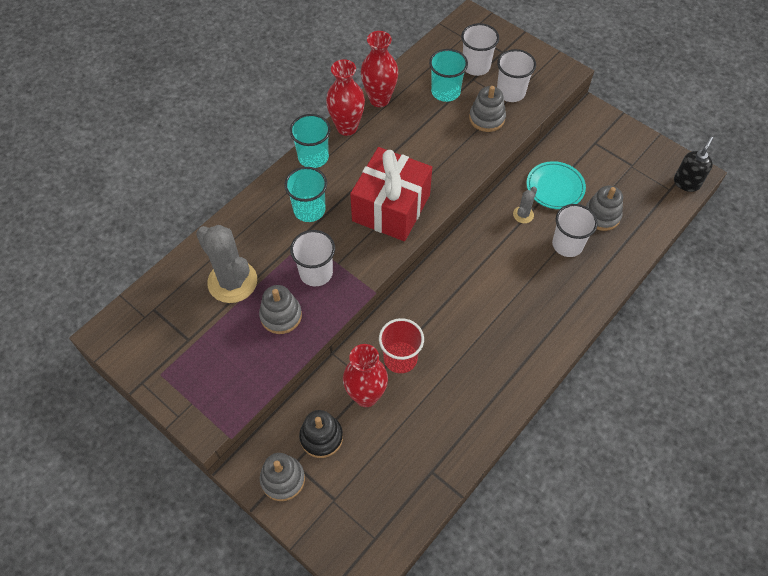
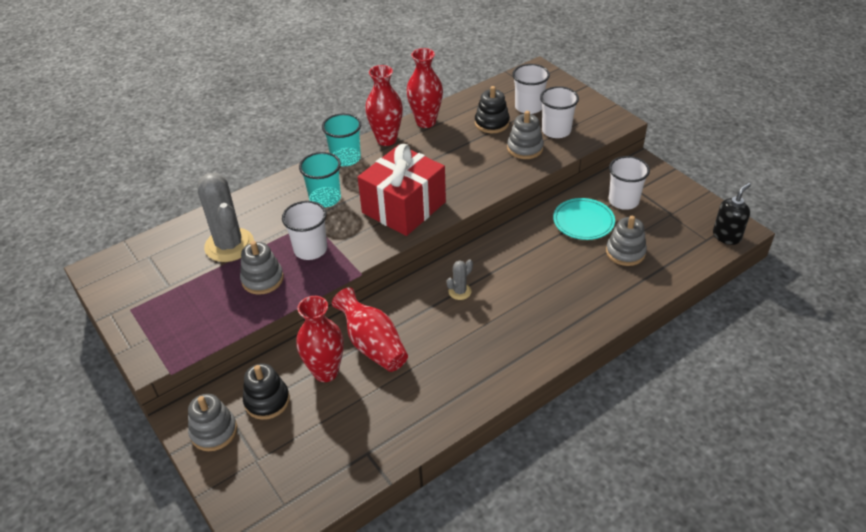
camera: 15 degrees right, 15 degrees down
(400, 358) = (373, 345): red cup -> red vase
(445, 92) = (492, 123): turquoise cup -> black stacking toy
(523, 215) = (542, 240): grey cactus -> grey cactus (460, 291)
(567, 245) = (580, 272): white cup -> white cup (623, 201)

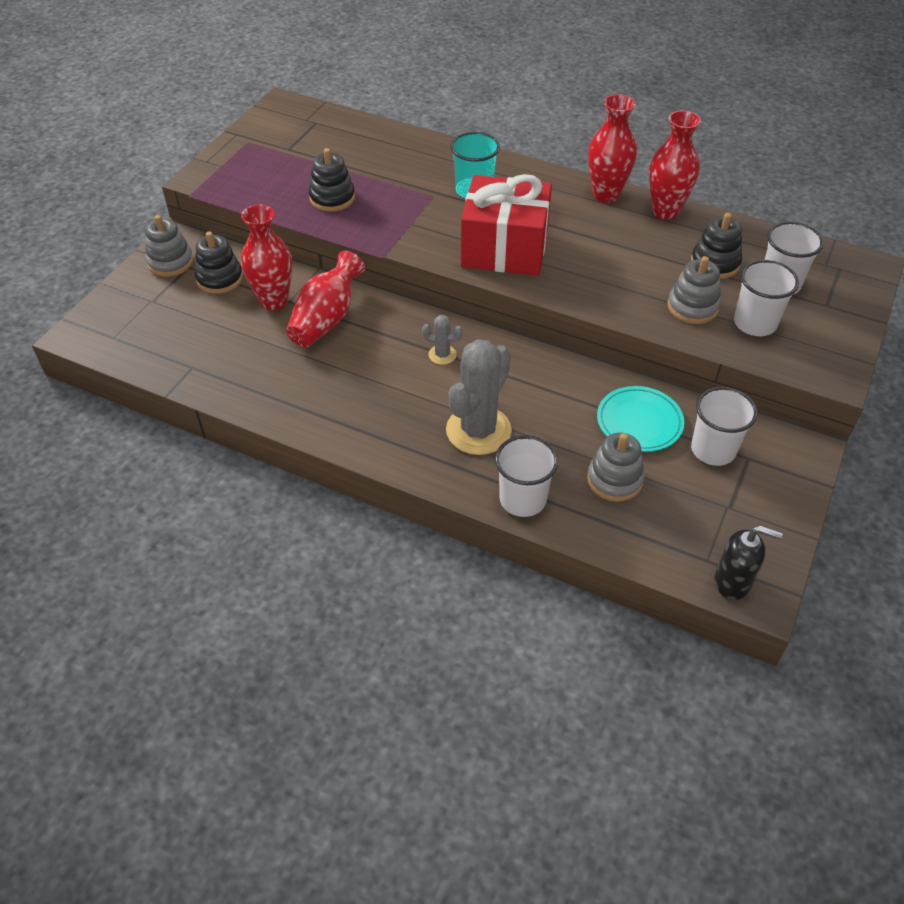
camera: 60 degrees right, 5 degrees up
(229, 245) = (362, 160): grey cactus -> grey cactus (478, 430)
(262, 279) = (332, 198): grey stacking toy -> black stacking toy
(310, 249) = (393, 210): white cup -> white cup (522, 499)
(346, 158) = (548, 179): turquoise cup -> none

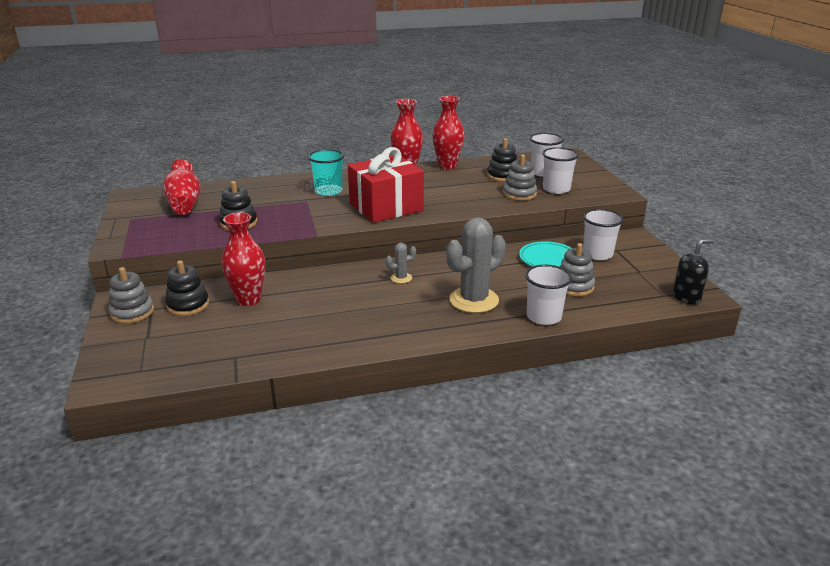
camera: 40 degrees left, 20 degrees down
(326, 319) = (300, 293): red vase -> red vase (184, 204)
(478, 430) = (474, 300): grey cactus -> grey cactus turned 60 degrees clockwise

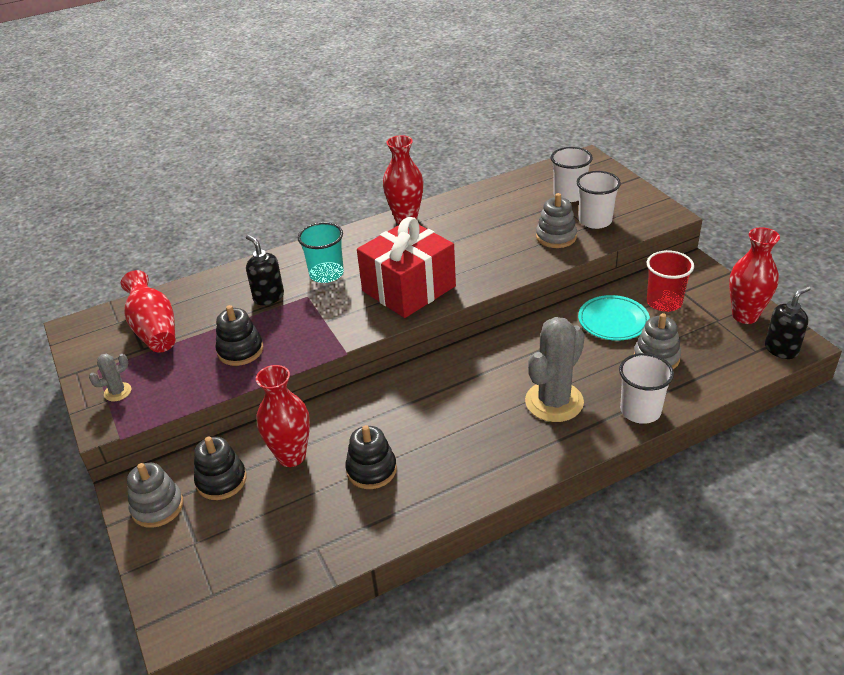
camera: 10 degrees left, 10 degrees up
(278, 197) = (268, 297): none -> black soap dispenser
(401, 278) = (457, 384): grey cactus -> grey cactus (117, 392)
(447, 166) = (452, 204): red vase -> red vase (745, 316)
(502, 176) = (524, 209): black stacking toy -> black stacking toy (371, 470)
(597, 254) = (664, 302): white cup -> red cup

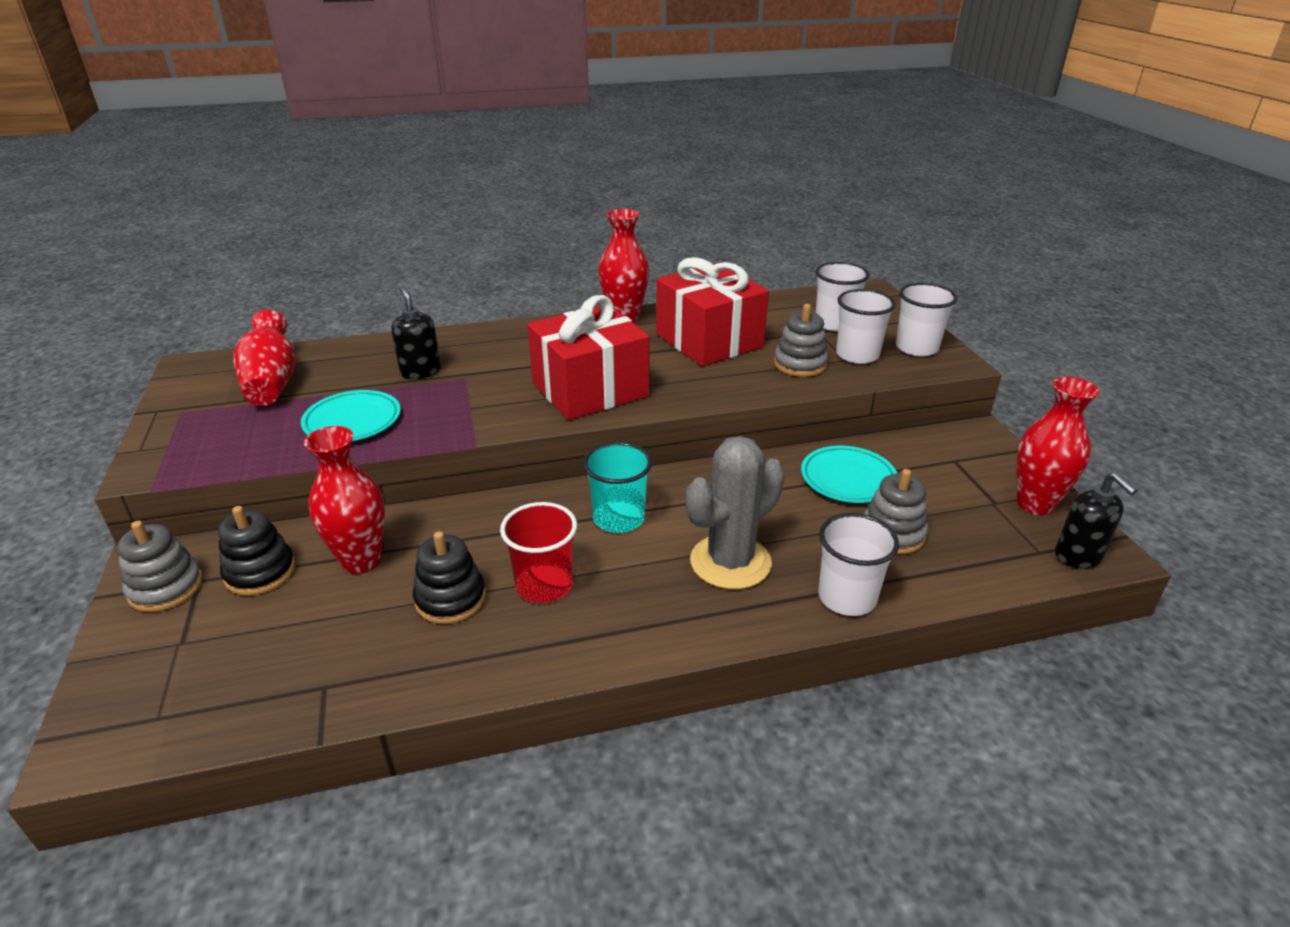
camera: 10 degrees right, 5 degrees down
(117, 392) = (185, 440): grey cactus -> none
(240, 350) = (352, 421): black stacking toy -> turquoise plate
(326, 274) = (501, 359): turquoise cup -> turquoise cup (618, 518)
(480, 228) = (709, 340): none -> red gift
(636, 206) = (916, 348): none -> white cup
(664, 302) = (925, 468): red cup -> red cup (544, 585)
(781, 349) = (1078, 556): black soap dispenser -> black soap dispenser turned 90 degrees clockwise

